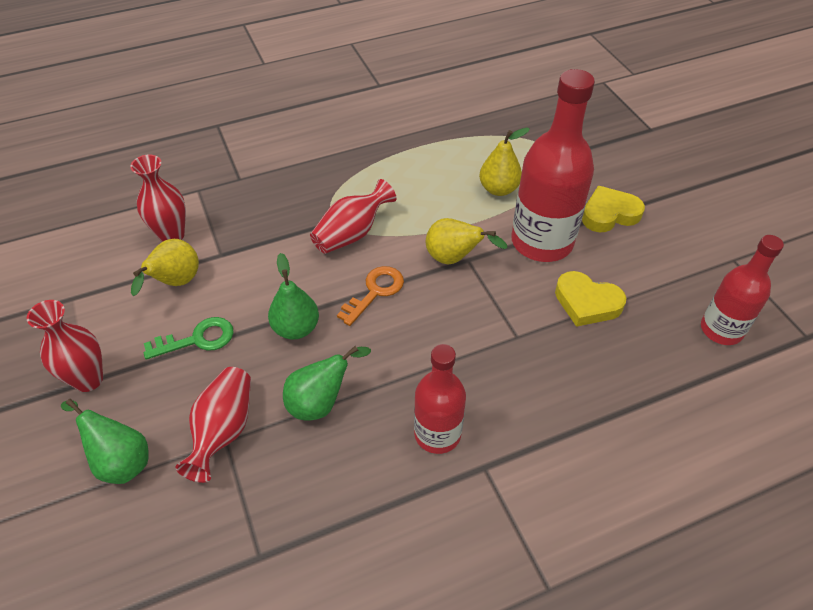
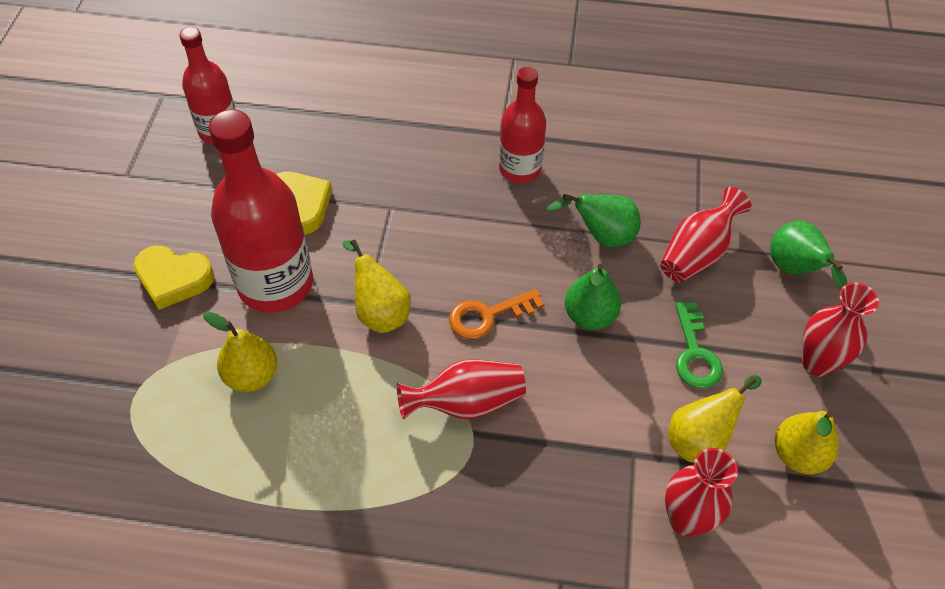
camera: 150 degrees left, 5 degrees up
(97, 304) = (798, 455): none -> yellow pear
(197, 339) = (695, 353): green key -> green key turned 105 degrees counterclockwise

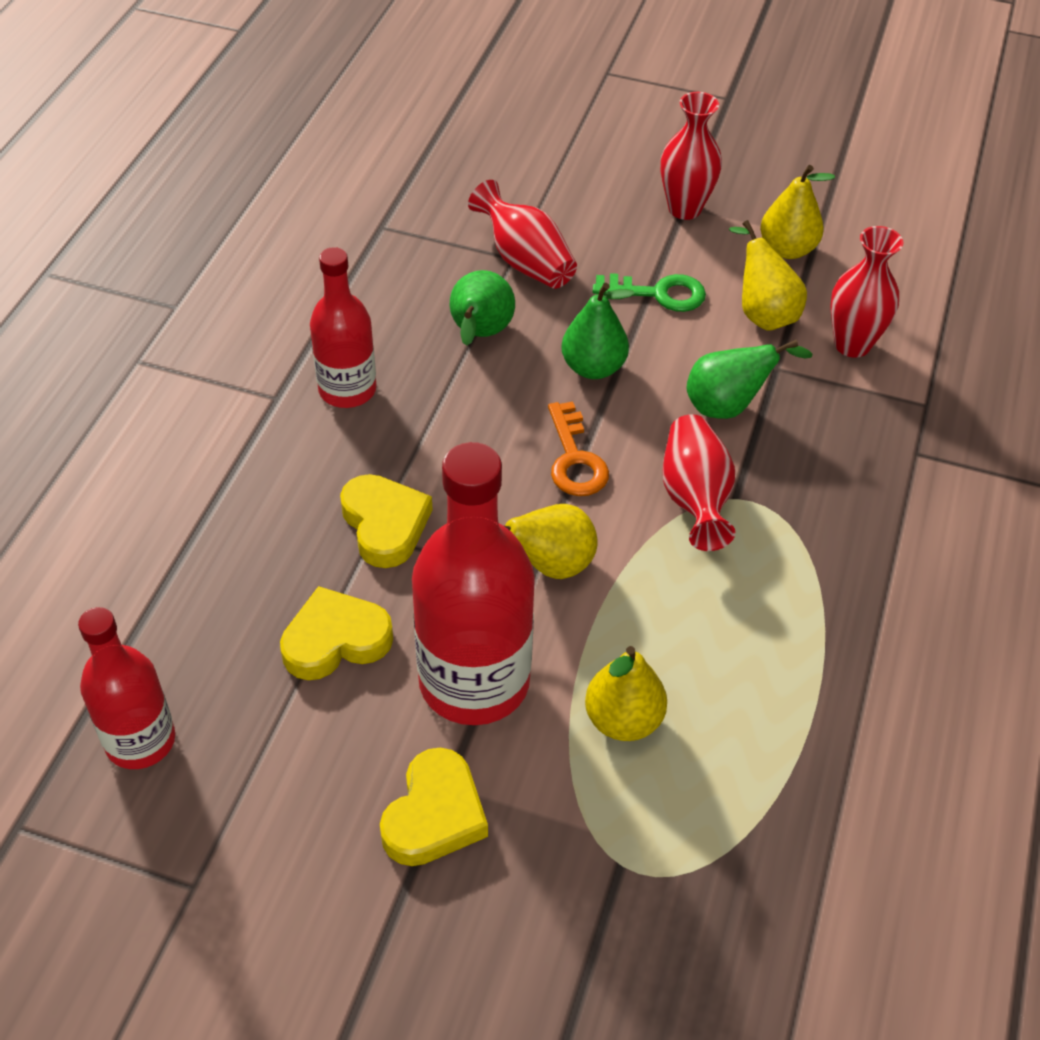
camera: 80 degrees left, 5 degrees down
(400, 212) = (385, 524): none -> yellow heart
(795, 270) = (566, 194): green pear -> green pear (728, 406)

